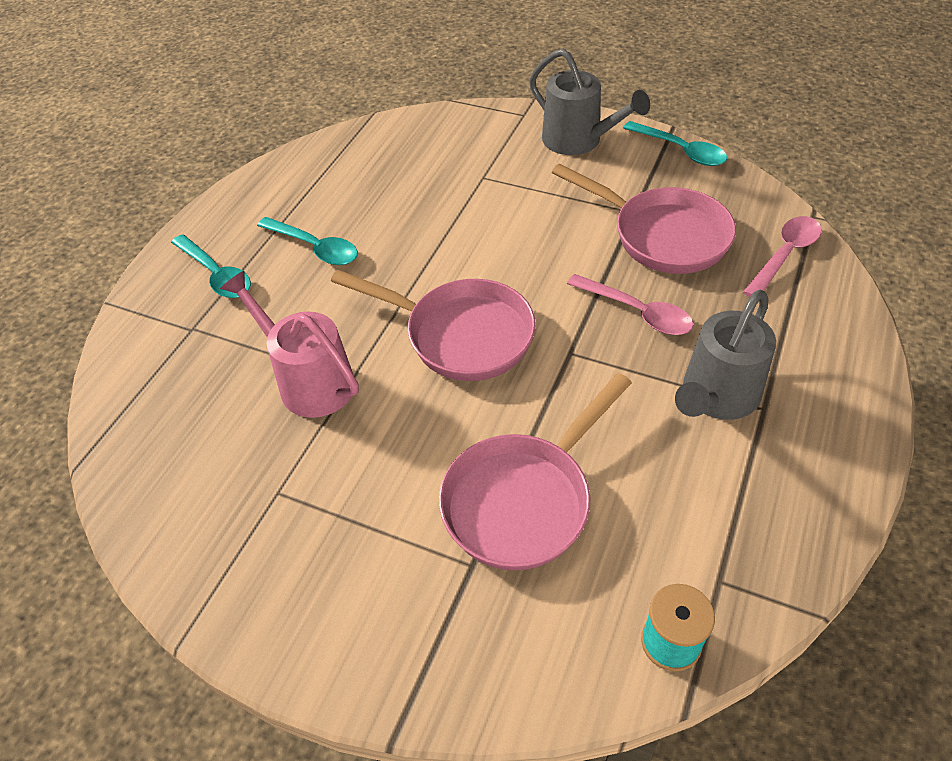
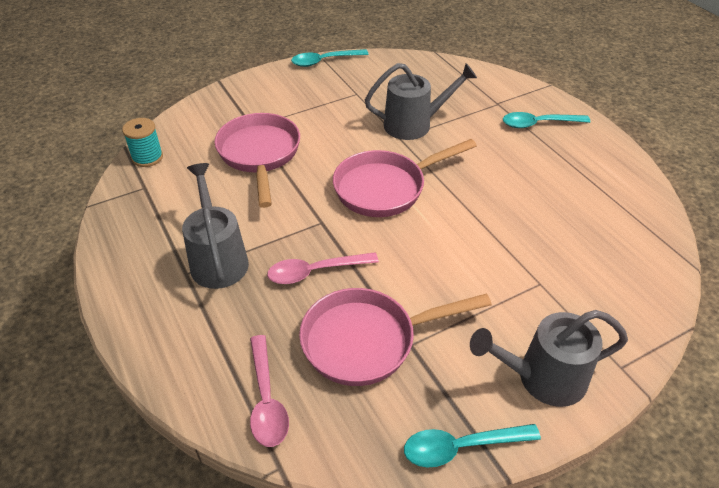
camera: 125 degrees right, 5 degrees down
(309, 380) = (414, 124): pink watering can -> grey watering can
(315, 247) = (529, 167): turquoise spoon -> turquoise spoon (324, 61)

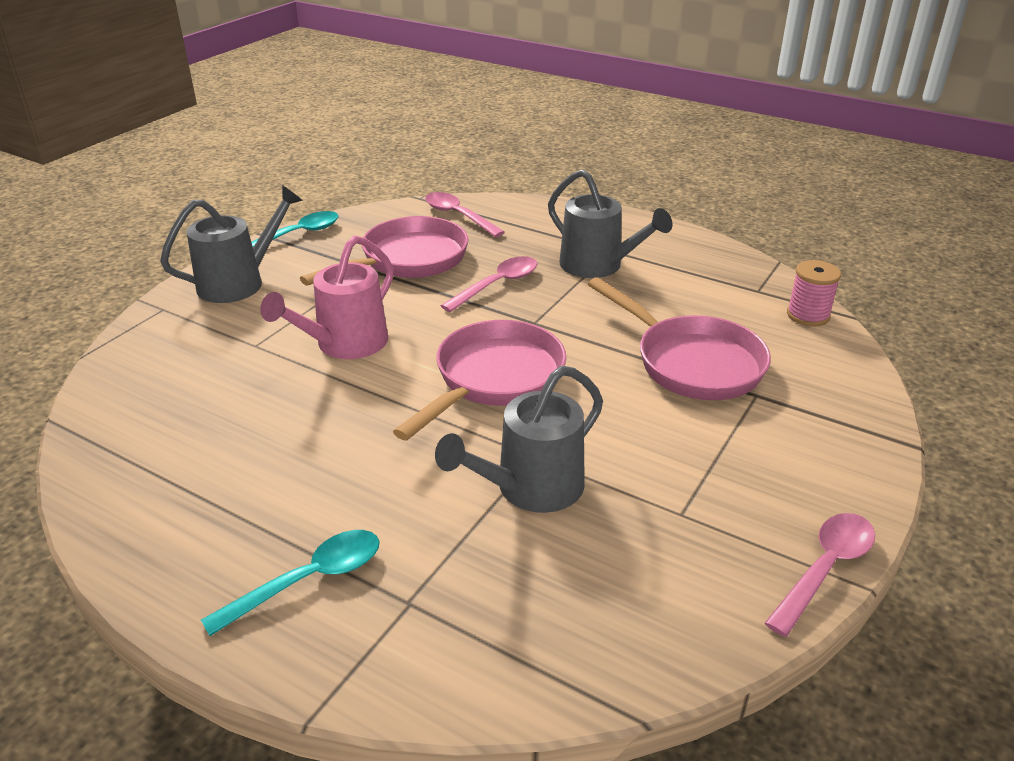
camera: 150 degrees right, 10 degrees down
(147, 157) = (808, 315): turquoise spool -> pink spool
(324, 61) = (824, 569): turquoise spoon -> pink spoon
(470, 256) = (344, 345): none -> pink watering can

